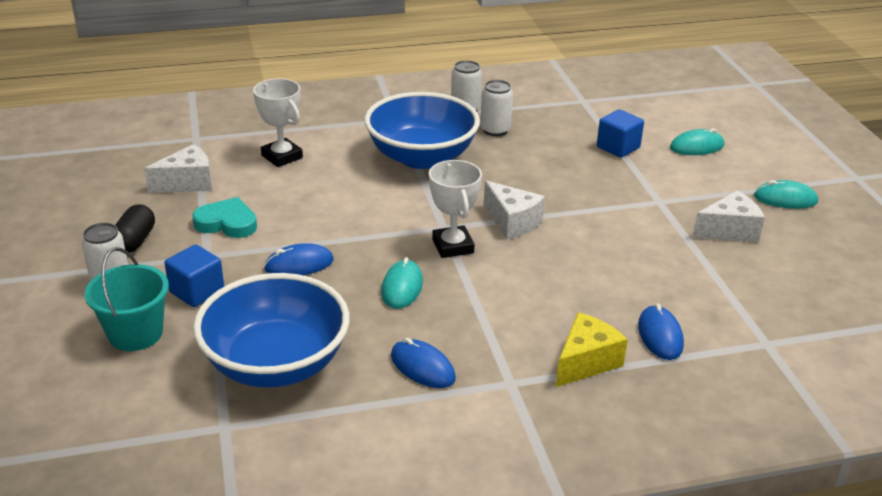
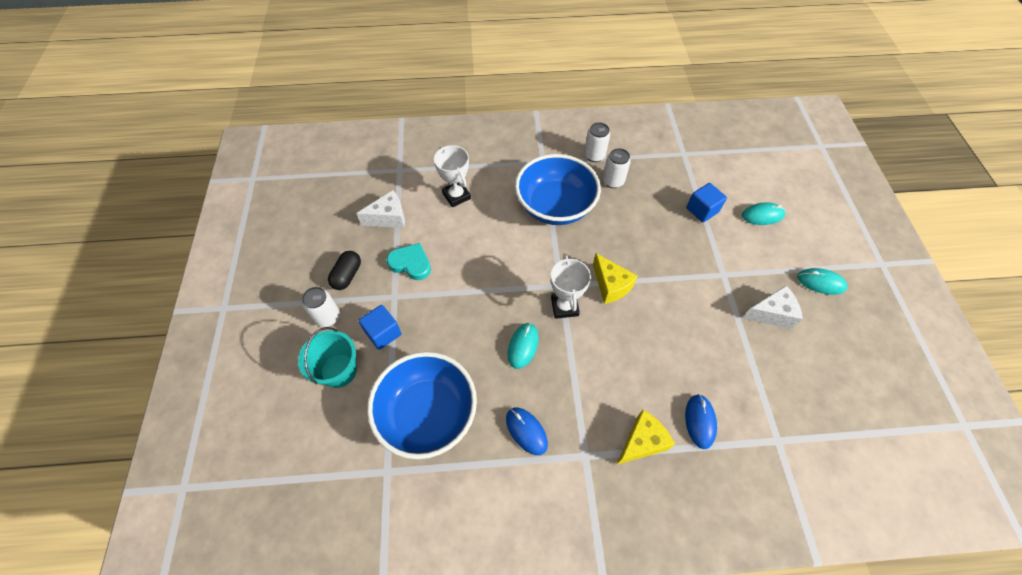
camera: 10 degrees right, 25 degrees up
(299, 264) = (455, 313): blue mouse -> none
(512, 222) = (610, 285): white cheese -> yellow cheese

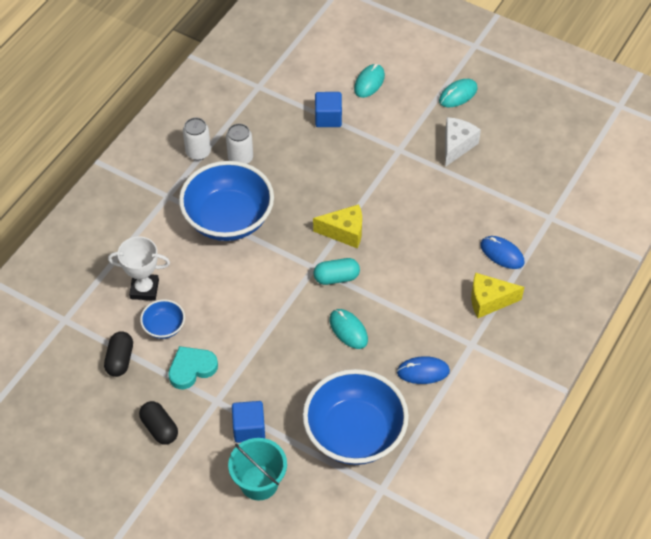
camera: 55 degrees left, 5 degrees down
(327, 317) = (193, 466): white can -> none
(389, 218) = (120, 360): white cheese -> black capsule
(434, 226) = (164, 327): none -> blue bowl
(564, 306) = (336, 277): white trophy -> turquoise capsule
(642, 442) = (489, 301): yellow cheese -> yellow cheese turned 90 degrees counterclockwise

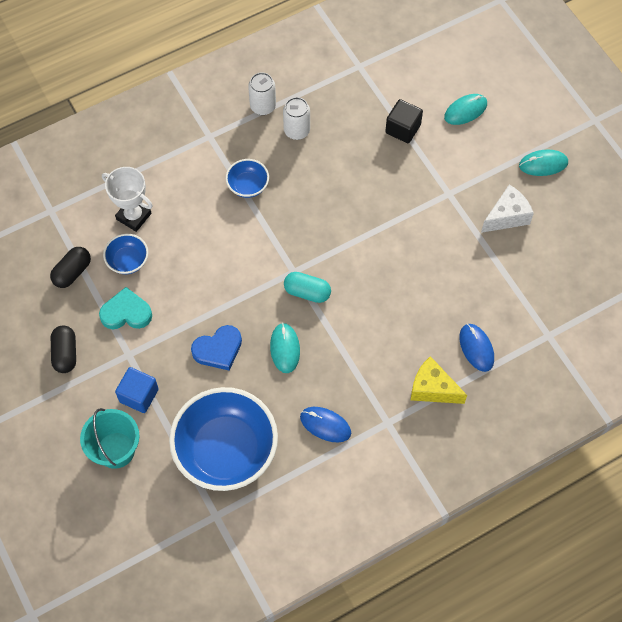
camera: 30 degrees right, 10 degrees up
(228, 219) = (248, 186): blue bowl -> blue bowl, size x0.45
(292, 358) = (218, 349): none -> blue heart
(328, 118) = (403, 129): blue cube -> black cube
(344, 232) = (343, 251): yellow cheese -> none

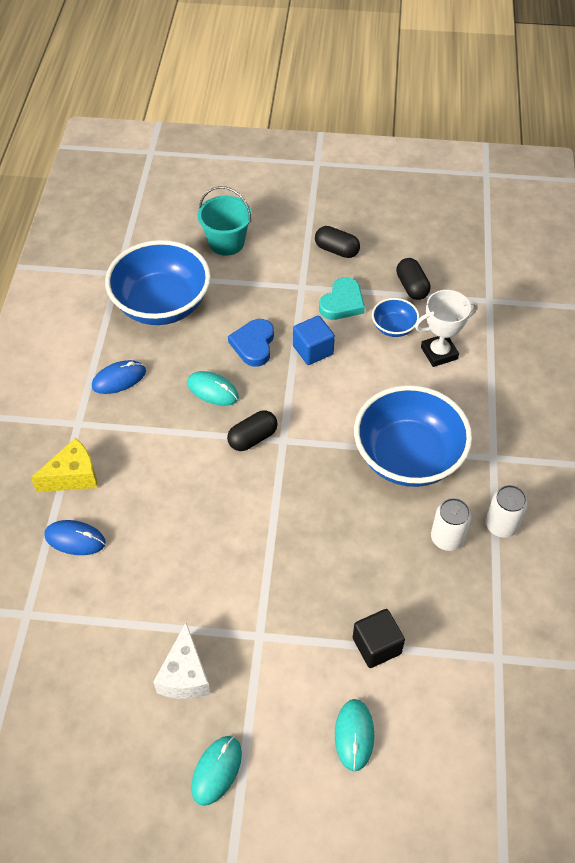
camera: 125 degrees right, 10 degrees down
(139, 395) = (259, 276): blue cube -> blue cube (313, 350)
(248, 186) = (408, 457): blue bowl -> blue bowl, size x2.21
(307, 292) = (252, 438): turquoise capsule -> black capsule

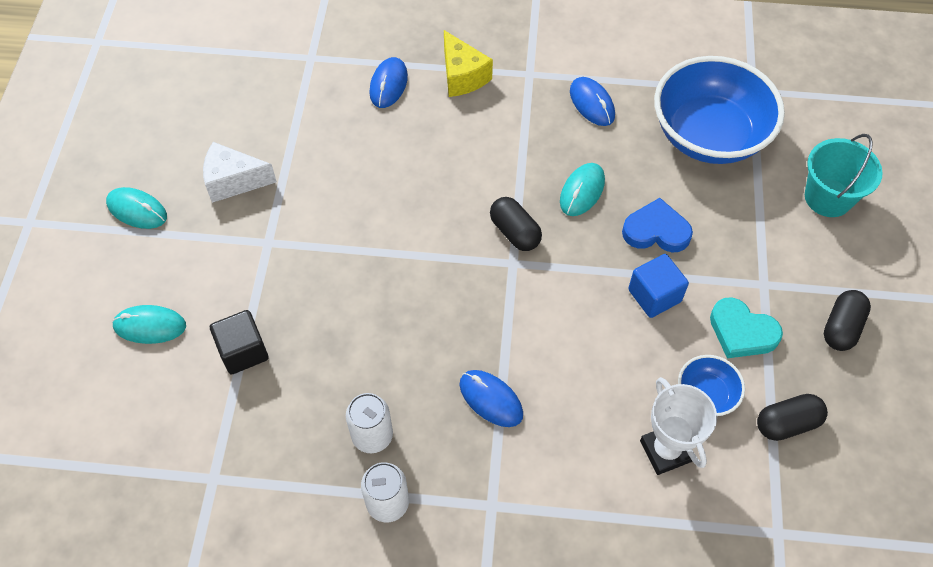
camera: 90 degrees right, 5 degrees up
(408, 457) = (491, 399): blue bowl -> blue mouse

